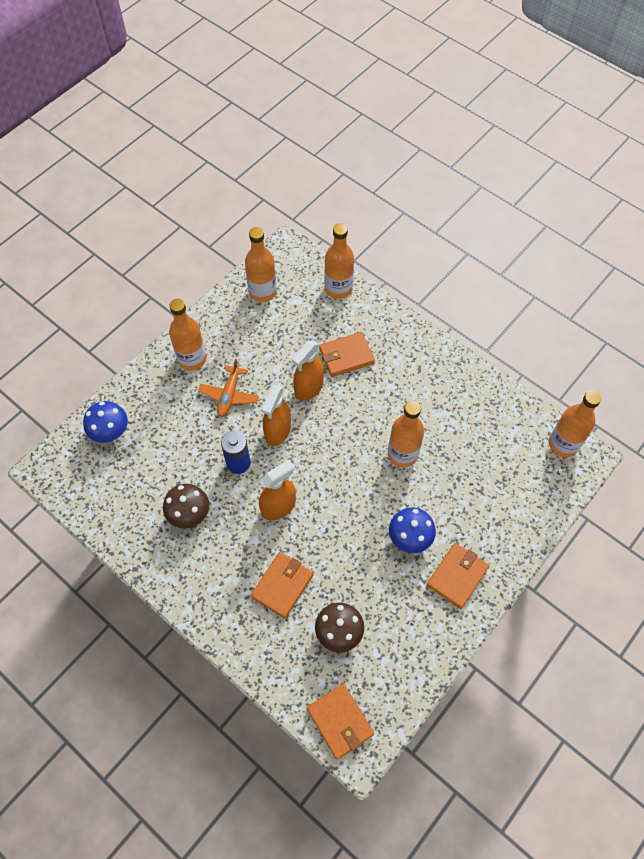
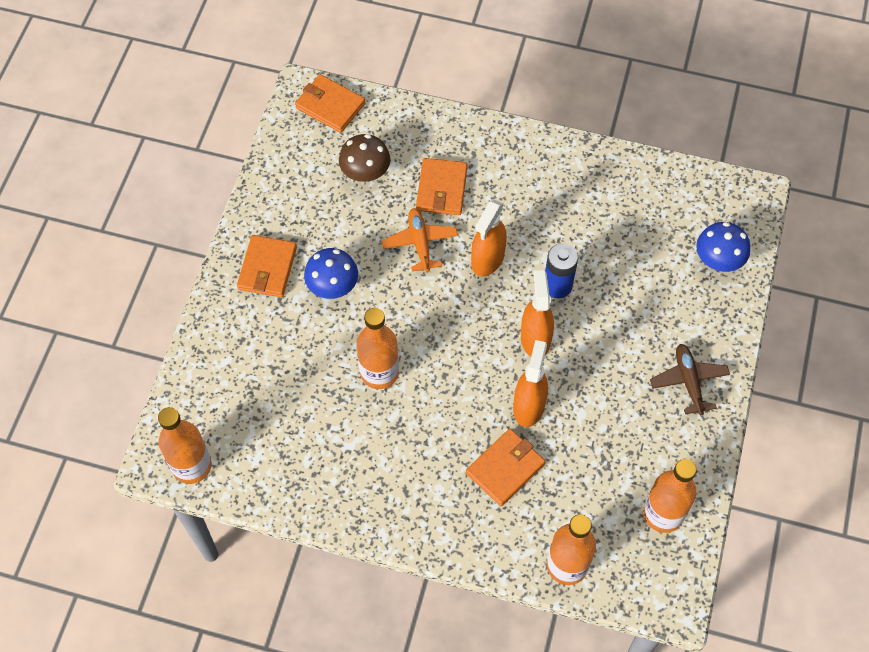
camera: 155 degrees right, 0 degrees up
(189, 513) = (576, 214): brown mushroom -> none
(192, 359) = (688, 381): orange bottle -> brown plane
(229, 395) = (616, 357): orange plane -> orange plane (420, 243)

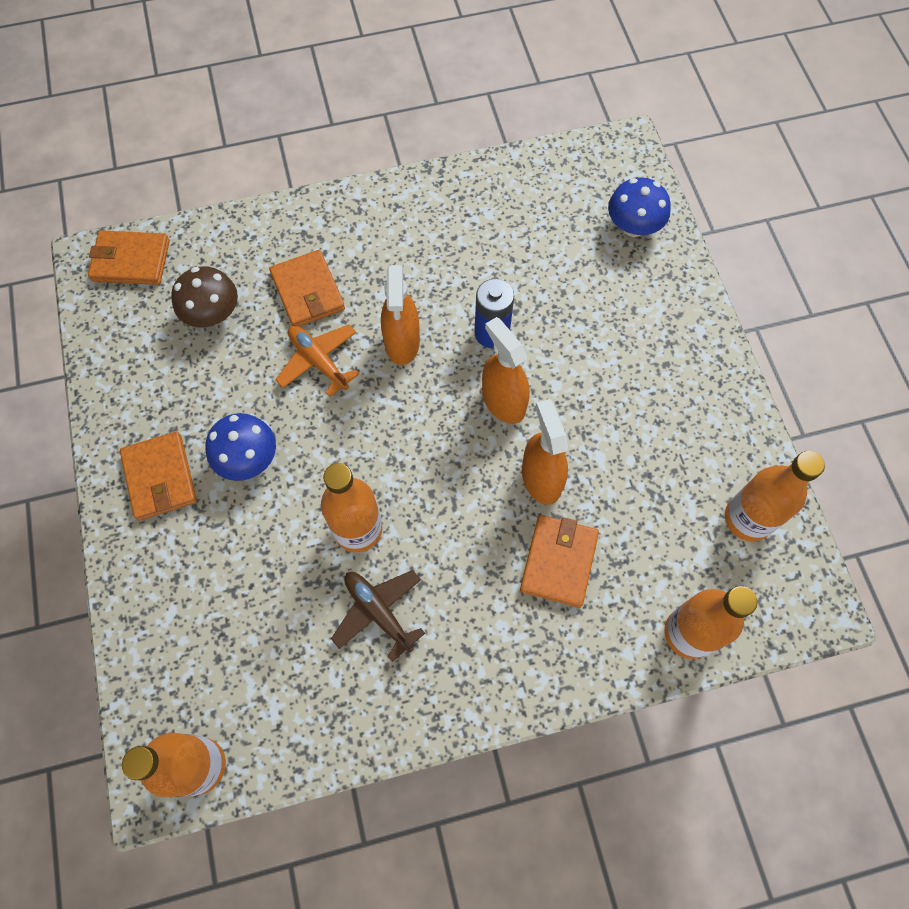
camera: 30 degrees left, 5 degrees up
(688, 381) = (683, 364): brown plane -> brown plane (378, 612)

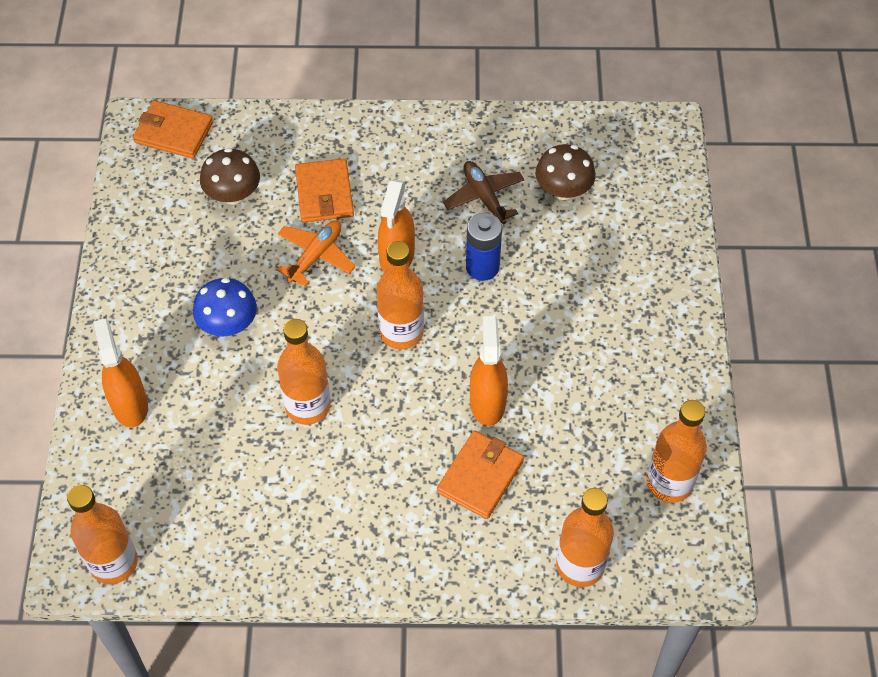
camera: 15 degrees right, 10 degrees down
(160, 477) = (147, 322): orange wallet -> none
(318, 361) = (316, 256): orange plane -> orange plane turned 60 degrees clockwise
(378, 612) = (305, 479): brown plane -> brown plane (484, 197)
(431, 423) = (401, 332): none -> orange bottle
(503, 401) = (474, 328): orange spray bottle -> orange spray bottle (130, 405)
(546, 233) = (563, 190): none -> brown mushroom
(633, 226) = (649, 201): blue mushroom -> none

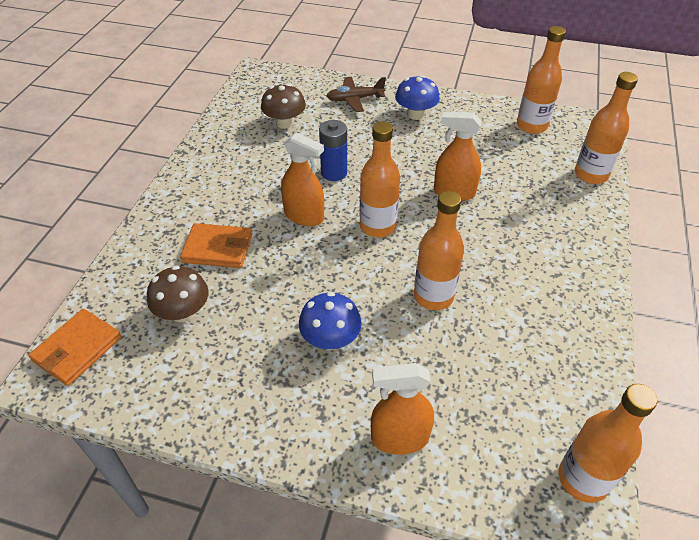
camera: 75 degrees left, 10 degrees down
(316, 256) = (281, 265): orange plane -> none
(480, 476) = (516, 208): orange wallet -> none
(484, 197) = (271, 160): brown plane -> brown plane (355, 99)
(640, 332) = (415, 114): none -> blue mushroom

